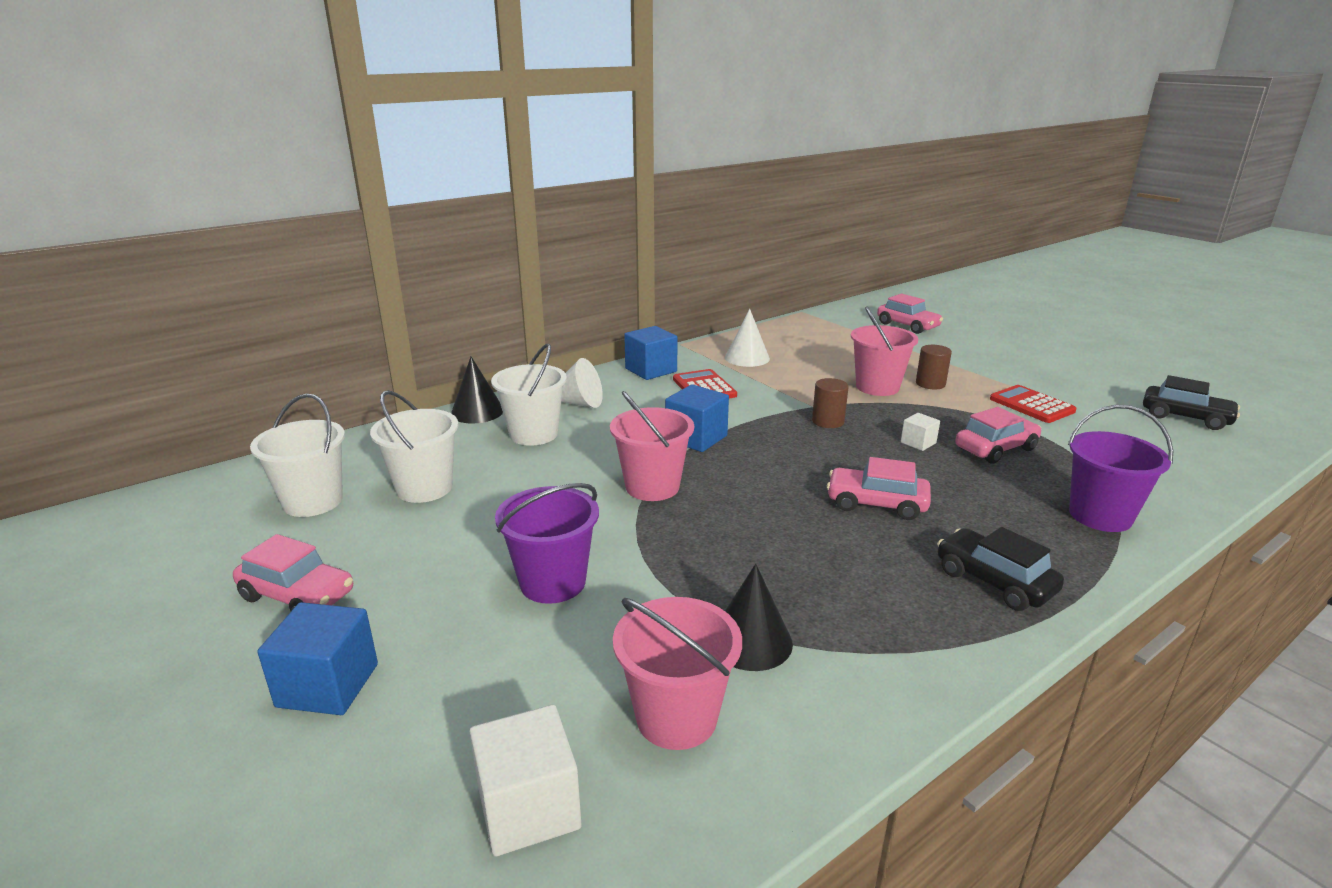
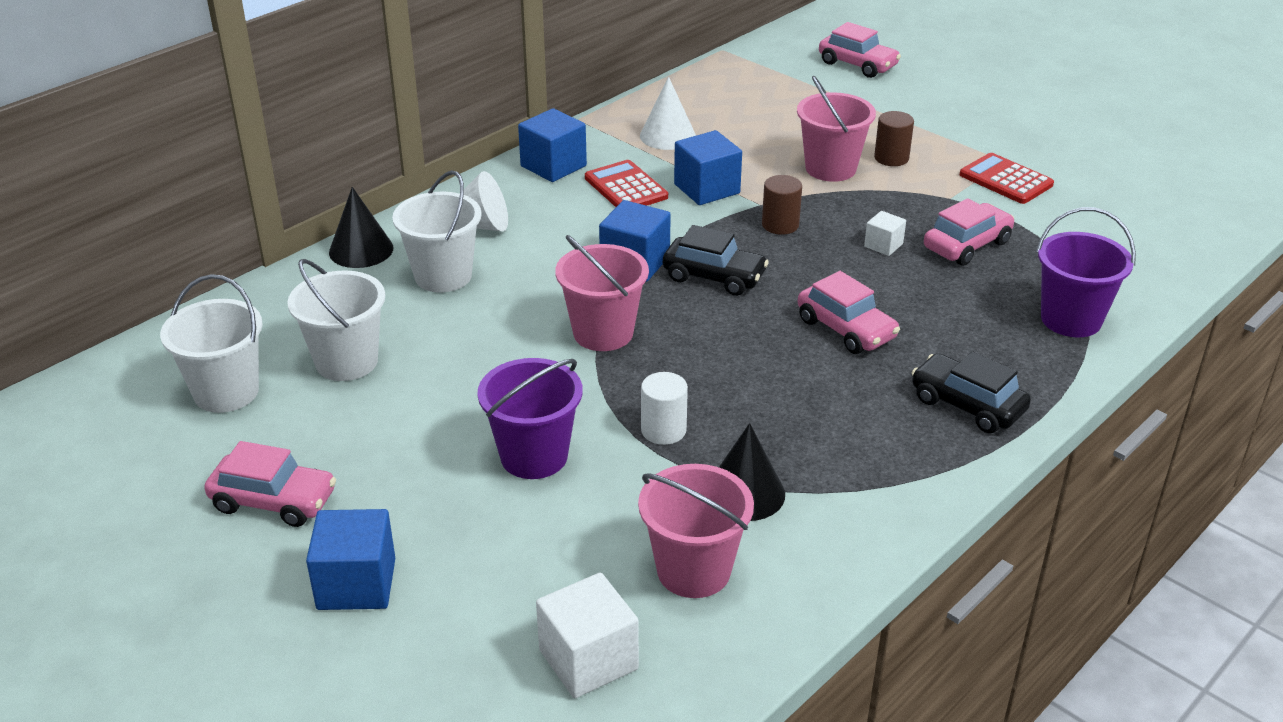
camera: 10 degrees left, 10 degrees up
(683, 572) = (663, 430): none -> white cylinder
(770, 393) = (707, 189): none -> blue cube
(876, 504) = (846, 329): pink car -> pink car turned 135 degrees counterclockwise
(1185, 417) = (1169, 182): black car -> black car (714, 277)

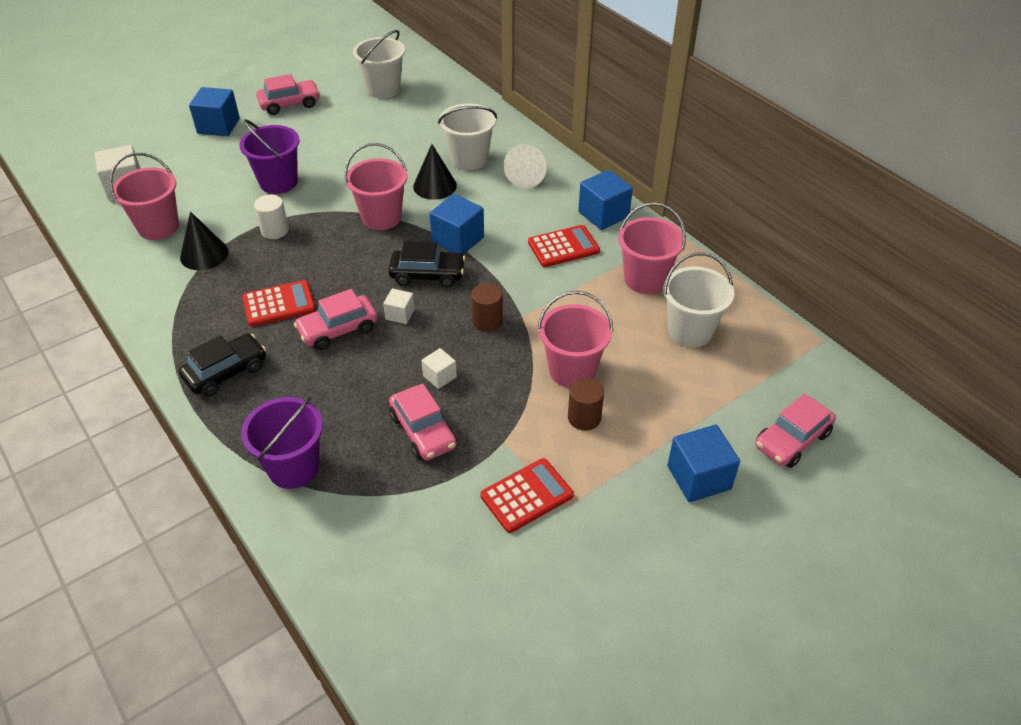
camera: 100 degrees right, 10 degrees up
(274, 501) = (290, 104): pink car -> pink car turned 135 degrees counterclockwise
(346, 362) = (393, 124): white bucket -> white bucket (690, 331)
(361, 250) = (509, 130): black cone -> black cone (435, 186)
(667, 136) = (645, 279): white cone -> pink bucket
(707, 189) = (552, 289): blue cube -> blue cube (699, 477)
(714, 277) = (427, 275): black car -> black car turned 120 degrees counterclockwise
(796, 286) = (400, 314): none -> white cube
(822, 389) = (279, 304): none -> red calculator

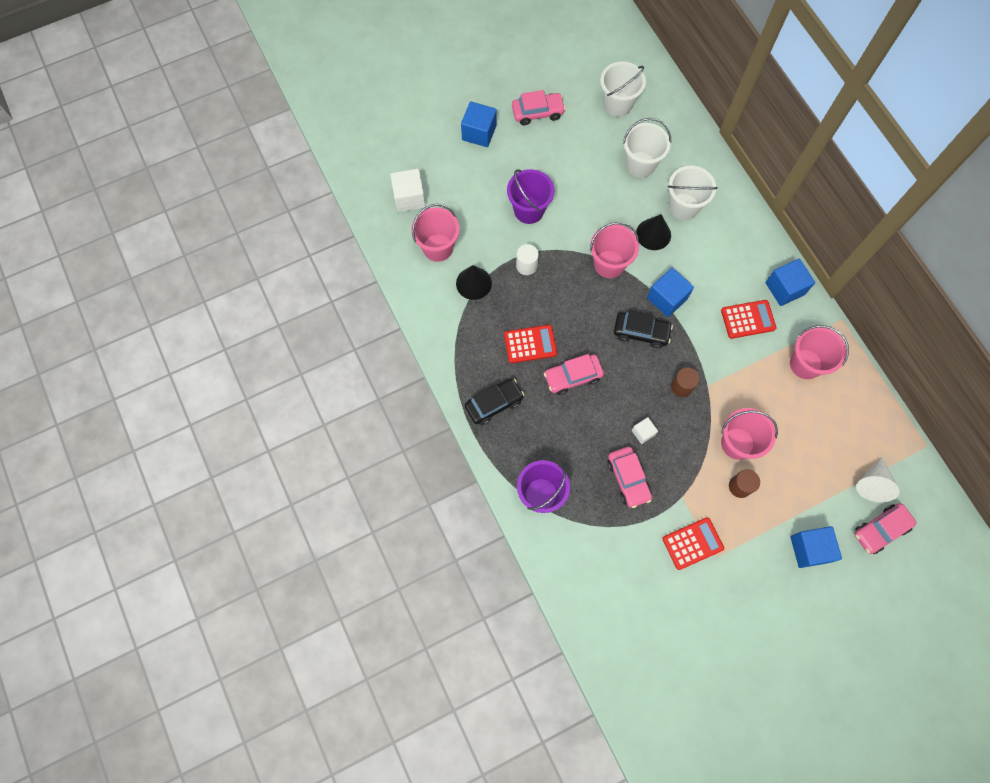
camera: 10 degrees right, 25 degrees up
(400, 314) = (618, 369): white cube -> none
(527, 176) = (729, 234): white cone -> white cone (872, 483)
(690, 331) = (829, 420): white bucket -> white bucket (640, 164)

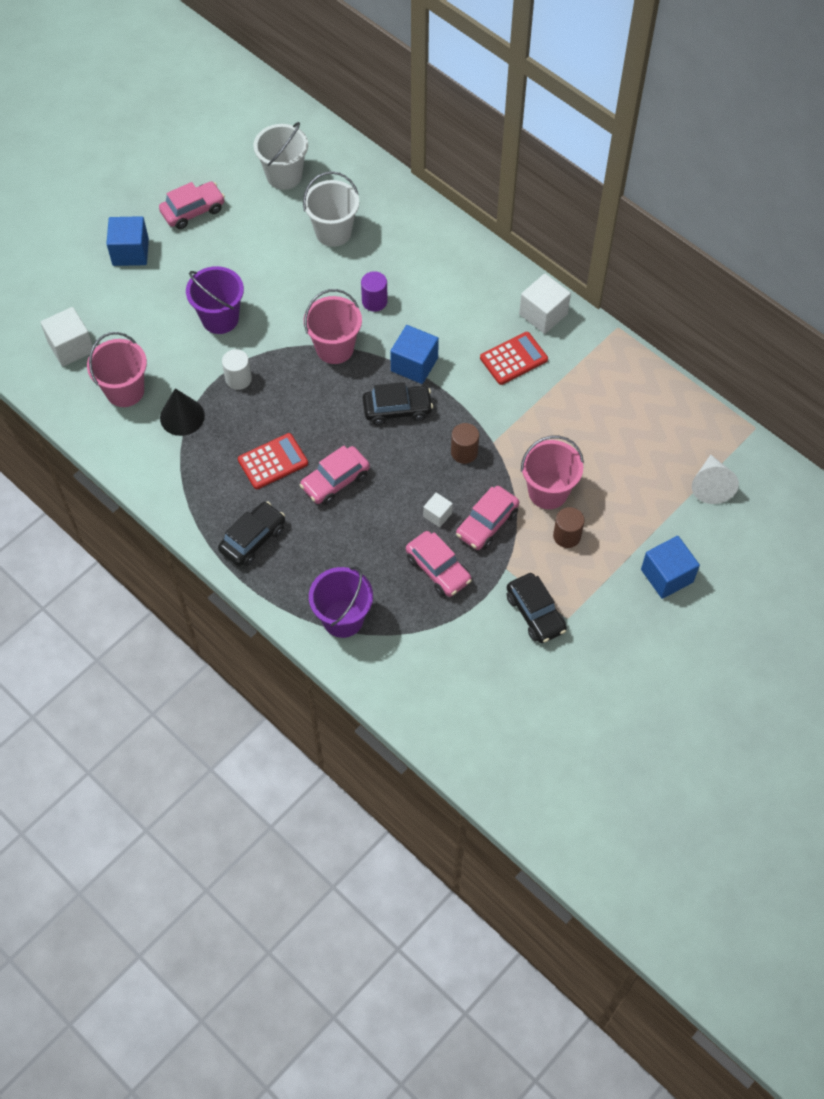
camera: 20 degrees left, 10 degrees down
(653, 234) = (374, 301): black cone -> purple cylinder
(683, 206) = (399, 262): white bucket -> none
(692, 543) = (535, 613): red calculator -> black car
(784, 288) = (543, 314): blue cube -> white cube
(805, 364) = (594, 385): pink bucket -> none
(880, 530) = (736, 530): pink car -> pink car (487, 523)

